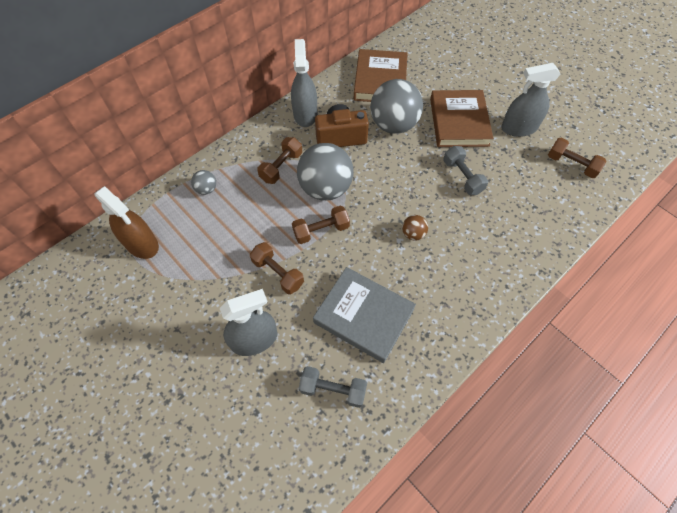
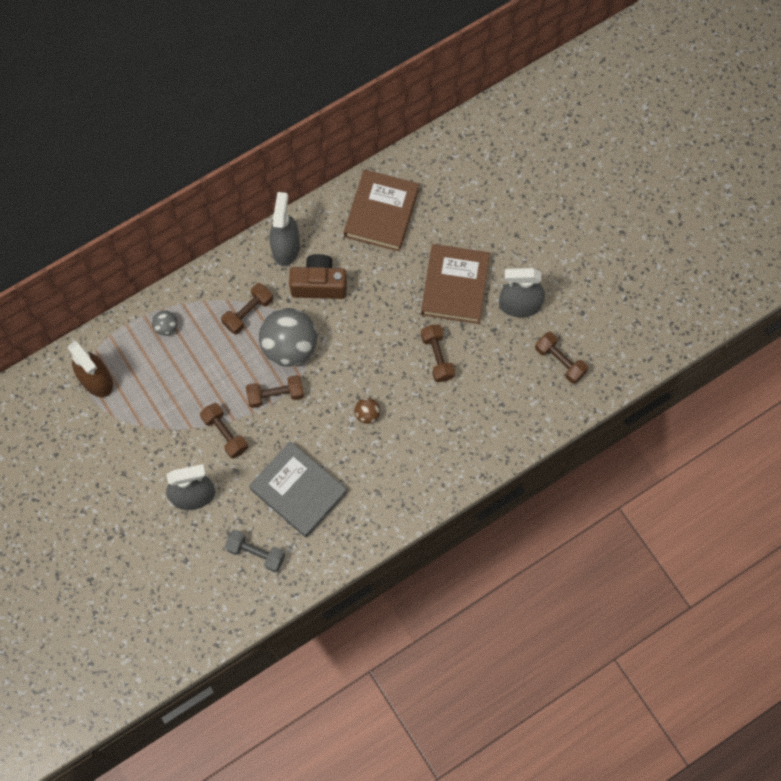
camera: 10 degrees right, 10 degrees up
(393, 125) = (381, 278): grey ball -> none
(462, 177) = (437, 357): grey dumbbell -> brown dumbbell

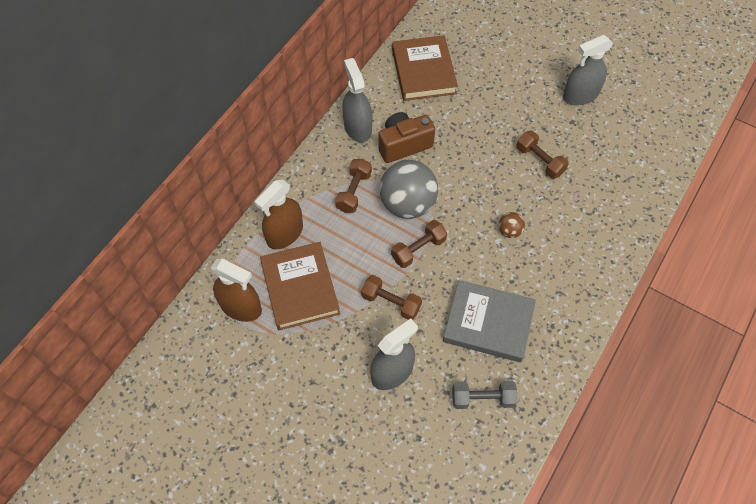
camera: 25 degrees left, 10 degrees down
(166, 327) = (285, 234): grey ball -> brown spray bottle
(455, 286) = (519, 101): brown book -> brown book (300, 288)
(559, 361) = (641, 124): brown dumbbell -> none

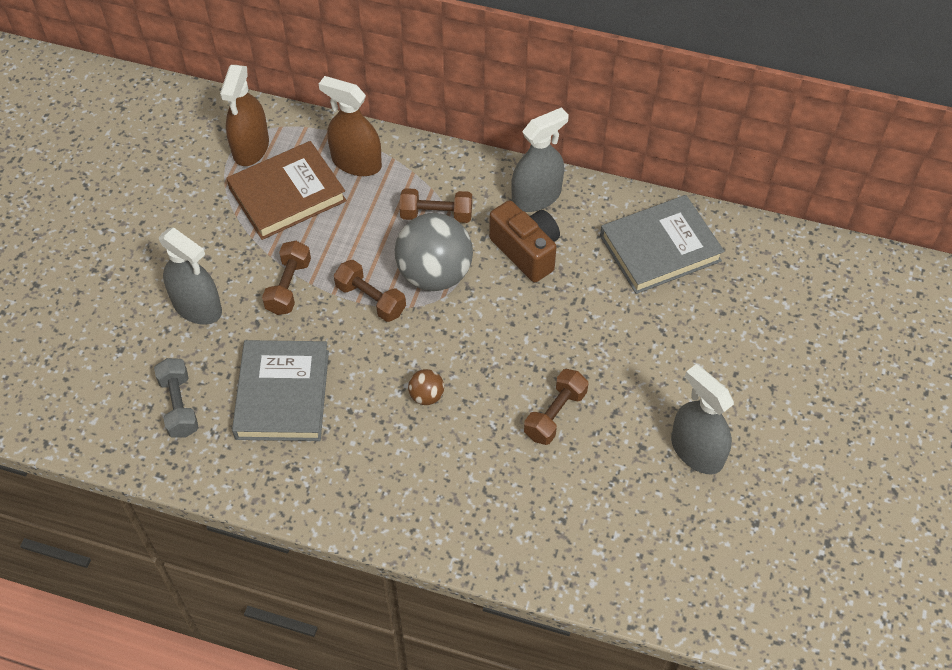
camera: 75 degrees right, 5 degrees down
(423, 71) = (660, 248): brown book -> grey book

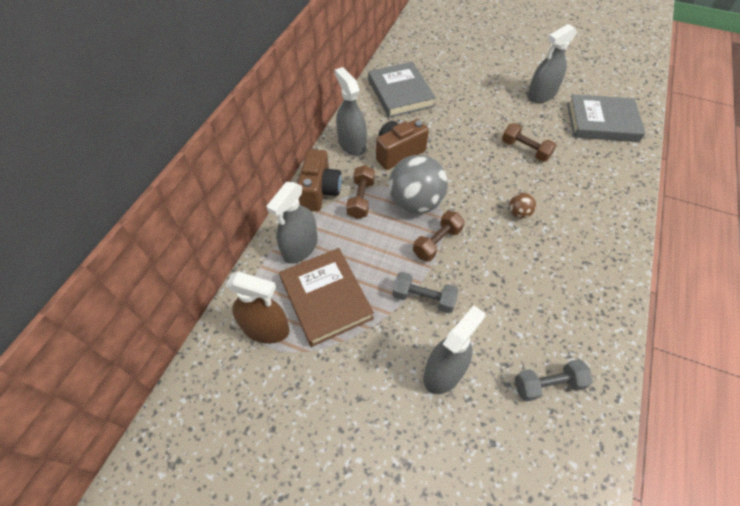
camera: 85 degrees left, 0 degrees up
(282, 394) = (527, 303): grey book -> grey book (602, 122)
(288, 286) = (423, 298): brown dumbbell -> grey dumbbell
(356, 162) = (300, 247): brown spray bottle -> grey spray bottle
(445, 171) = (320, 191): none -> brown camera

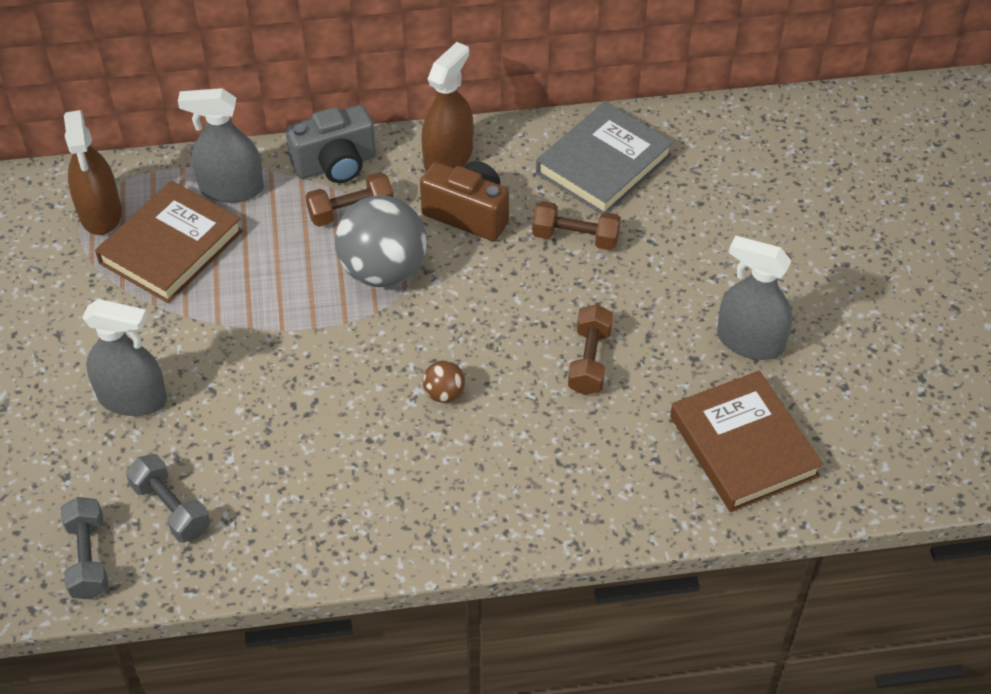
camera: 60 degrees right, 5 degrees down
(320, 191) = (336, 165): brown camera -> grey camera
(352, 144) = (448, 157): grey spray bottle -> brown spray bottle
(423, 298) = (227, 340): grey dumbbell -> grey dumbbell (88, 558)
(437, 242) = (327, 320): brown dumbbell -> brown dumbbell (575, 237)
(602, 122) = (743, 446): grey book -> brown book

